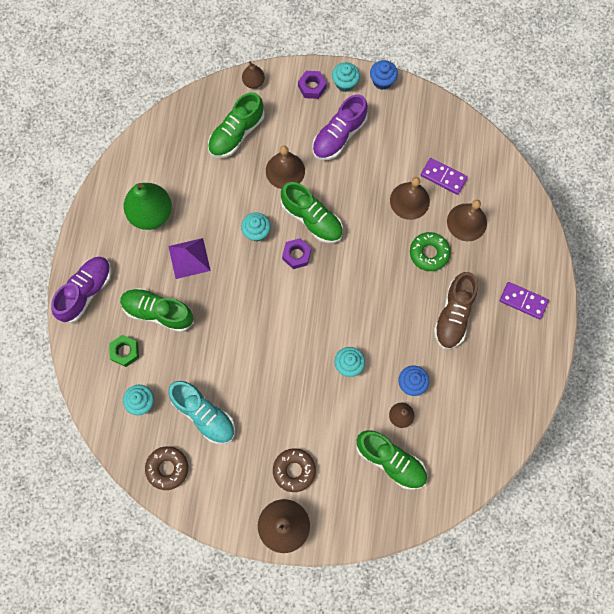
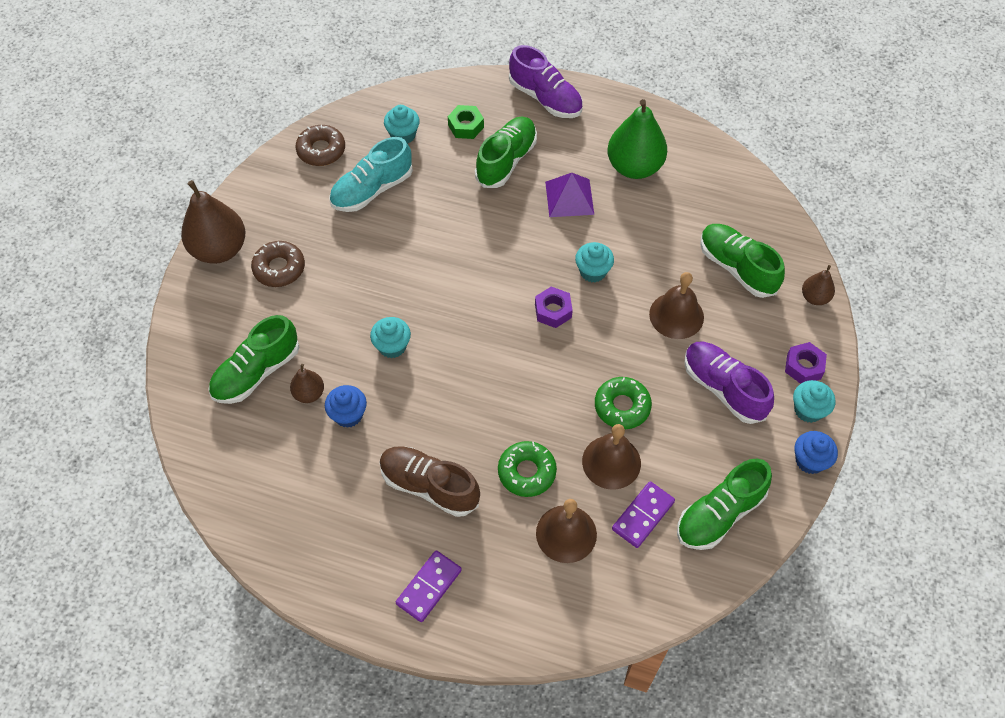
camera: 100 degrees right, 15 degrees down
(312, 219) = (601, 336): green shoe -> green shoe (719, 514)
(366, 198) = (622, 406): none -> green donut

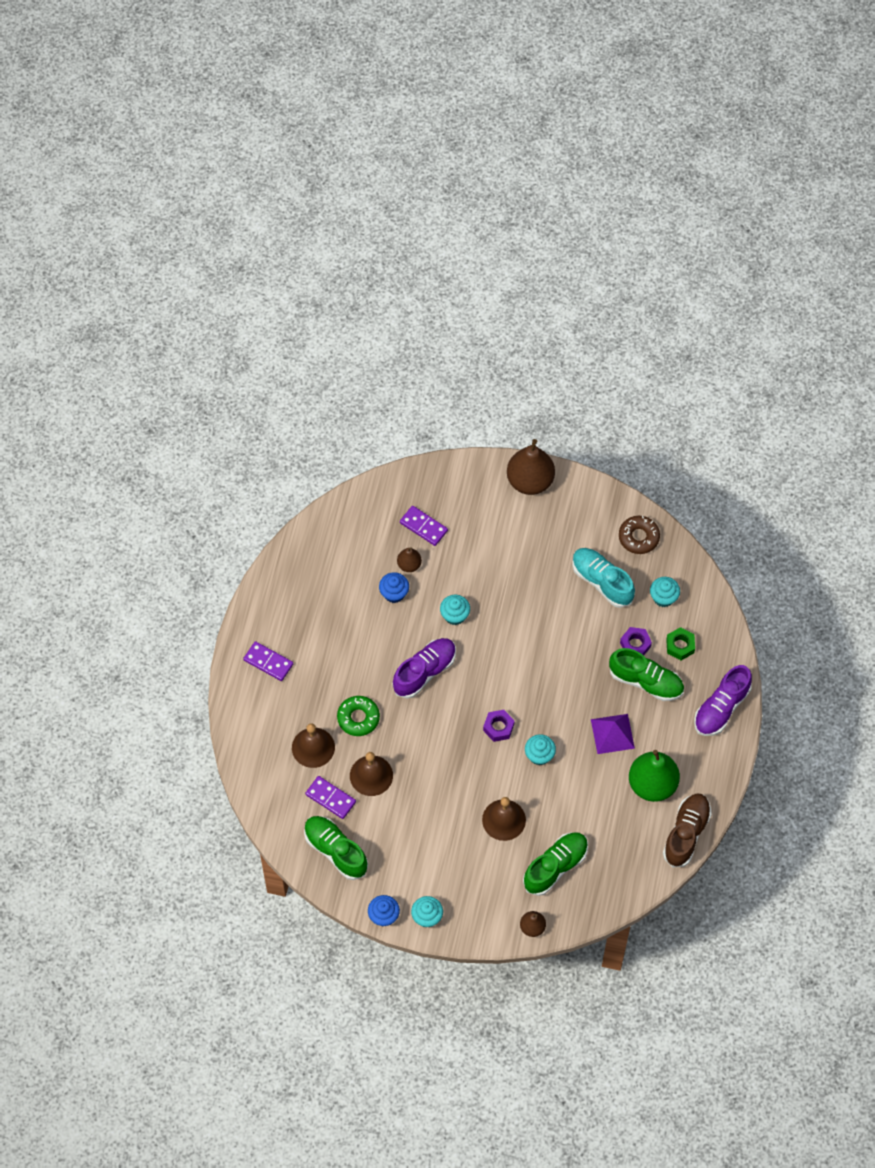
camera: 85 degrees right, 5 degrees up
(256, 372) = (423, 526): green shoe -> purple domino
(279, 268) = (517, 526): brown donut -> none
(429, 486) = (342, 654): brown shoe -> brown shoe (686, 833)
(622, 406) = (418, 781): green donut -> none
(723, 388) = (440, 855): purple shoe -> purple shoe (424, 672)
(803, 367) = (465, 915): purple nut -> purple nut (635, 645)

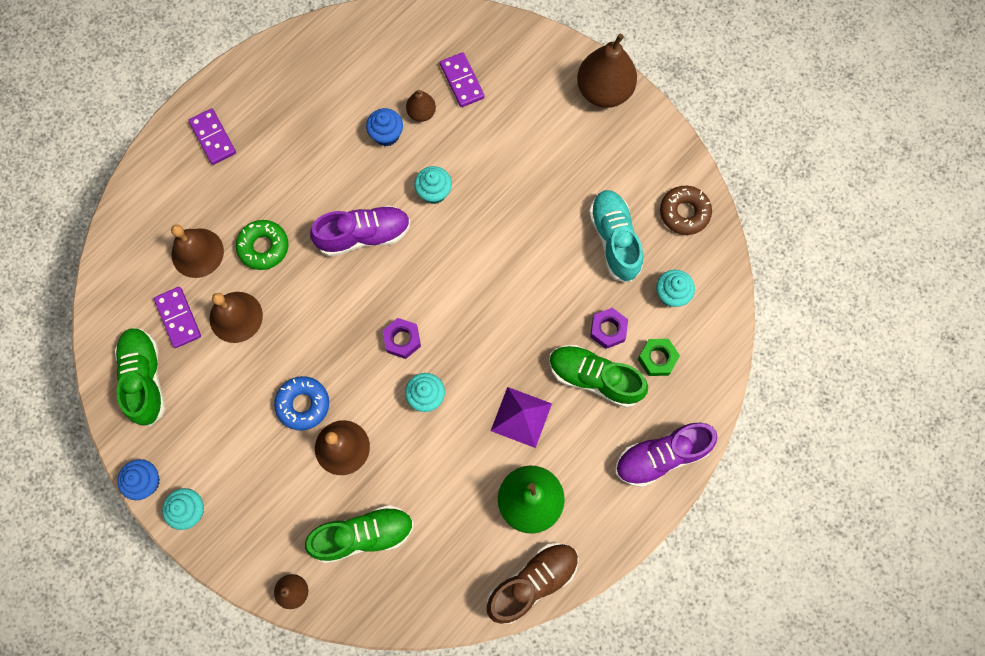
camera: 30 degrees right, 10 degrees up
(458, 807) = (303, 404): none -> blue donut
(646, 681) = (594, 378): green shoe -> green shoe turned 150 degrees clockwise

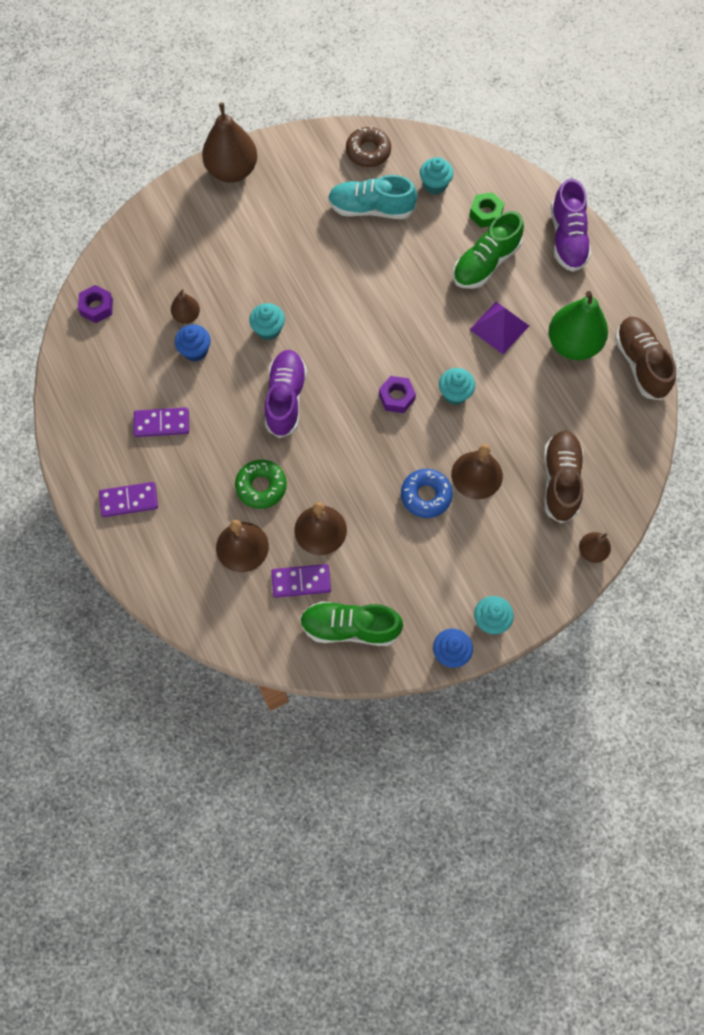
camera: 70 degrees left, 5 degrees down
(363, 535) = (560, 480): green shoe -> brown shoe
(462, 81) = (171, 274): purple domino -> purple domino (162, 423)
(608, 330) = (448, 240): purple nut -> purple nut (97, 307)

